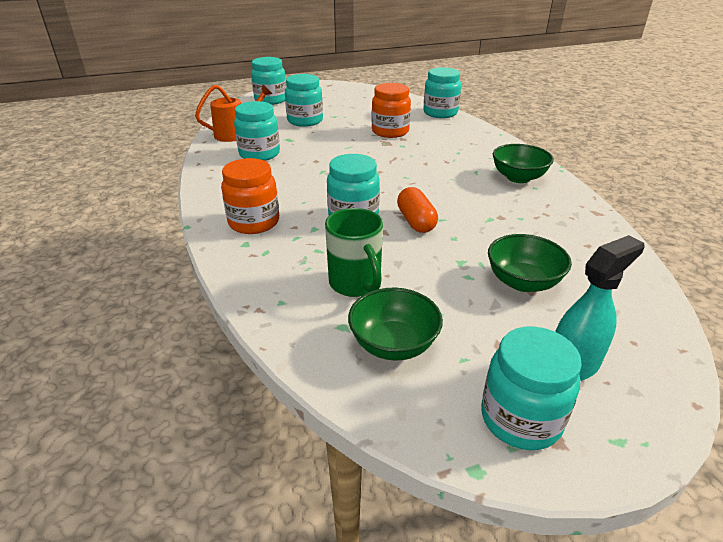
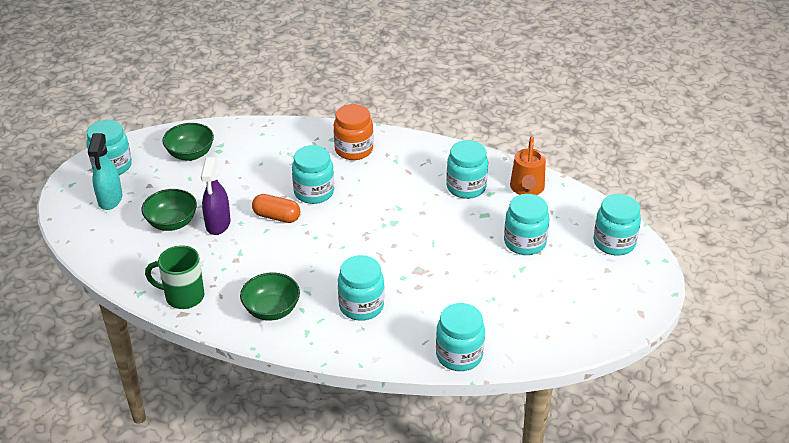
camera: 125 degrees right, 5 degrees up
(356, 284) = (246, 163): green mug -> green mug (183, 296)
(390, 132) = (442, 287): orange jar -> none
(454, 149) = (361, 306): none -> turquoise jar
(476, 250) = (218, 224): none -> purple spray bottle

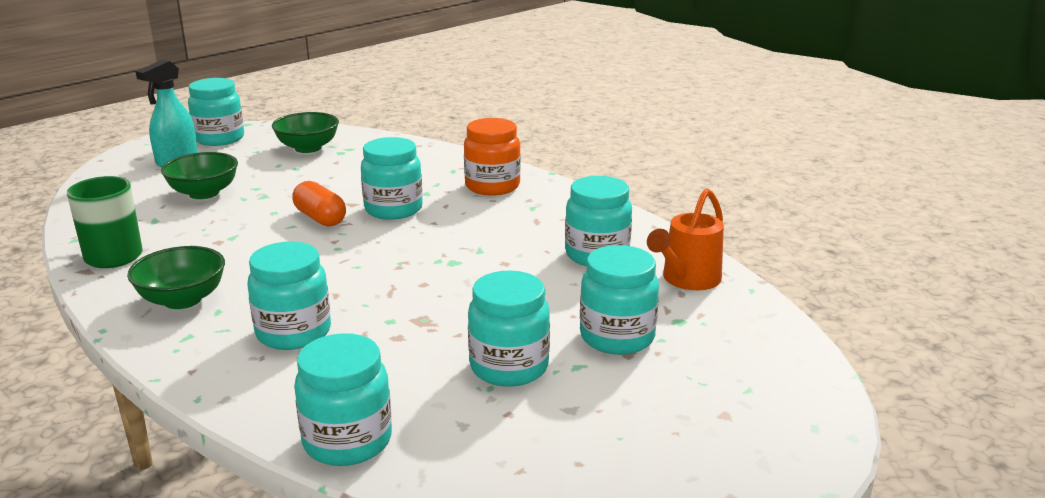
camera: 30 degrees right, 15 degrees down
(218, 224) = (248, 207): purple spray bottle -> none
(614, 243) = (772, 383): turquoise jar -> turquoise jar (509, 367)

